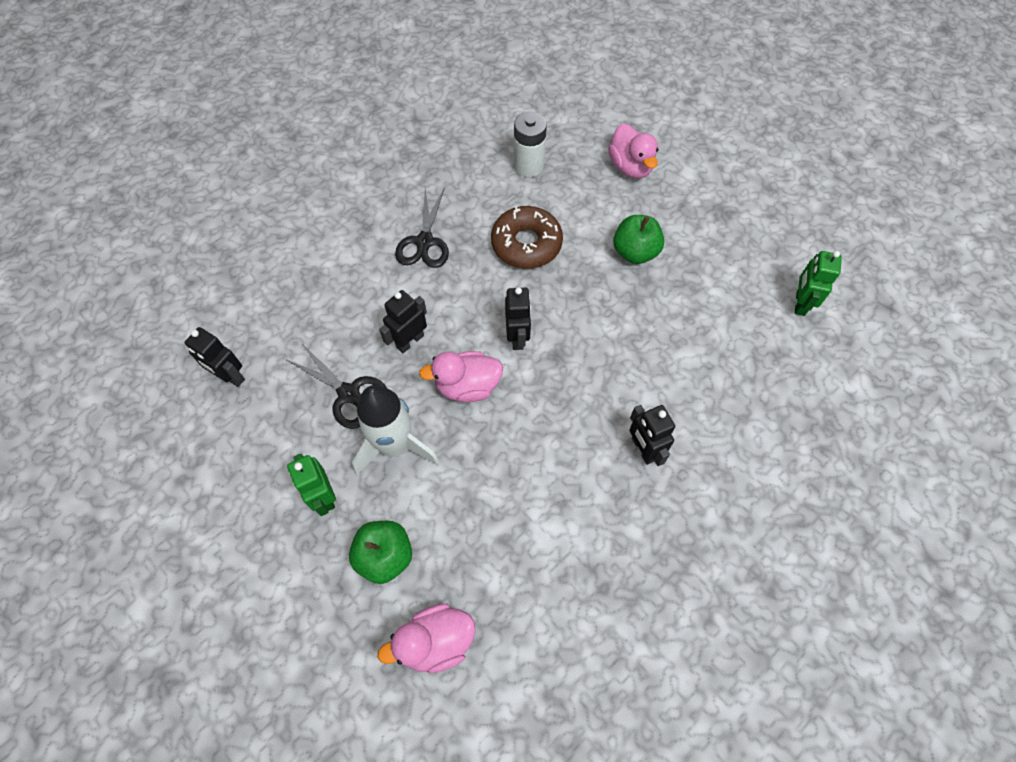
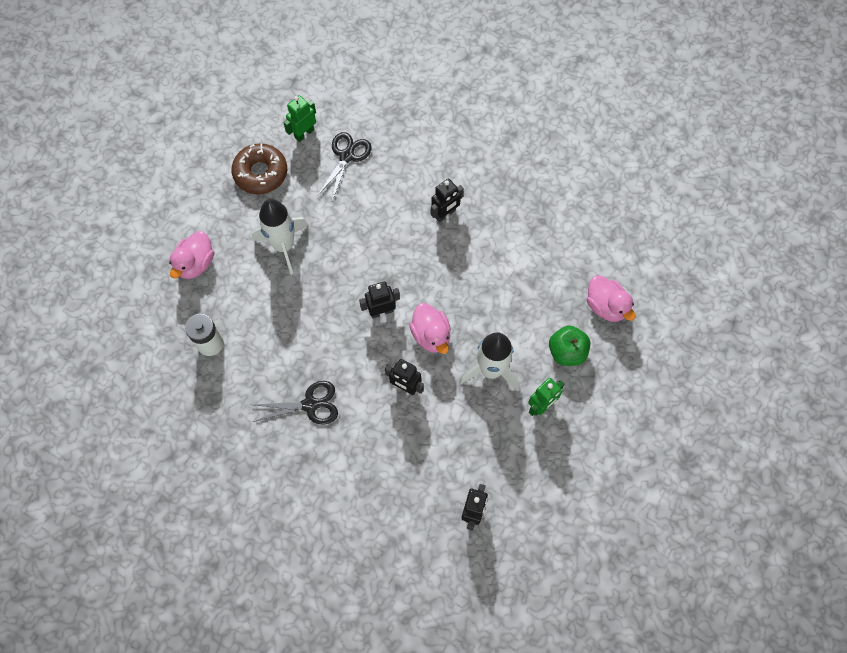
camera: 105 degrees left, 5 degrees up
(349, 394) = (461, 416): black scissors -> black scissors (346, 156)
(526, 244) = (294, 325): brown donut -> brown donut (261, 173)
(630, 167) = (196, 263): pink duck -> pink duck turned 150 degrees clockwise
(635, 252) = (284, 246): green apple -> white rocket
(800, 303) = (304, 133): green robot -> green robot turned 135 degrees clockwise

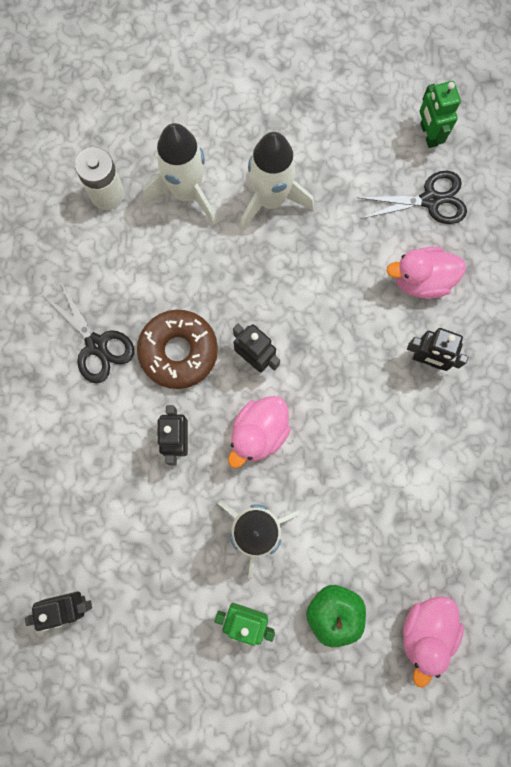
camera: 60 degrees right, 10 degrees up
(196, 263) = (191, 120): pink duck -> pink duck (421, 280)
(243, 293) = (186, 192): none -> white rocket
(261, 173) = (346, 118): brown donut -> brown donut (178, 351)
(304, 133) = (428, 134): green robot -> green robot turned 120 degrees counterclockwise

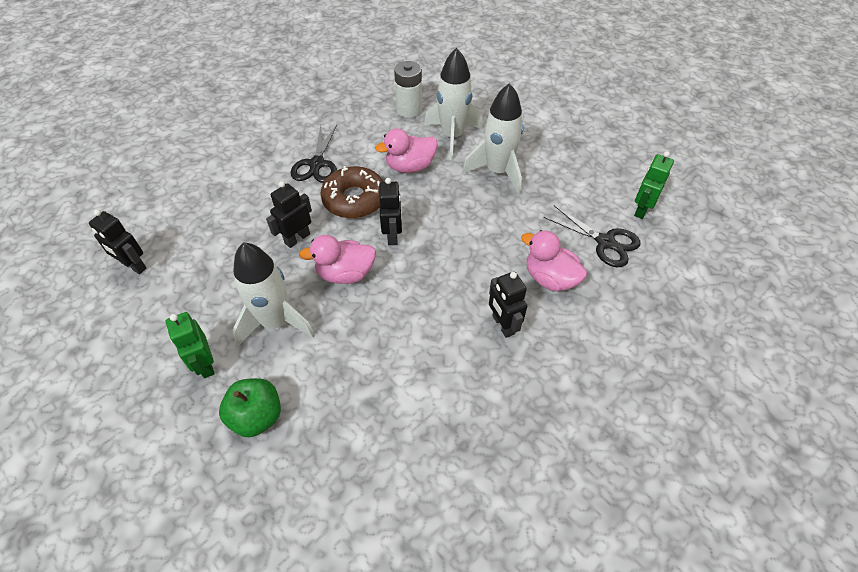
camera: 45 degrees right, 25 degrees down
(426, 631) = (298, 495): pink duck -> pink duck (410, 166)

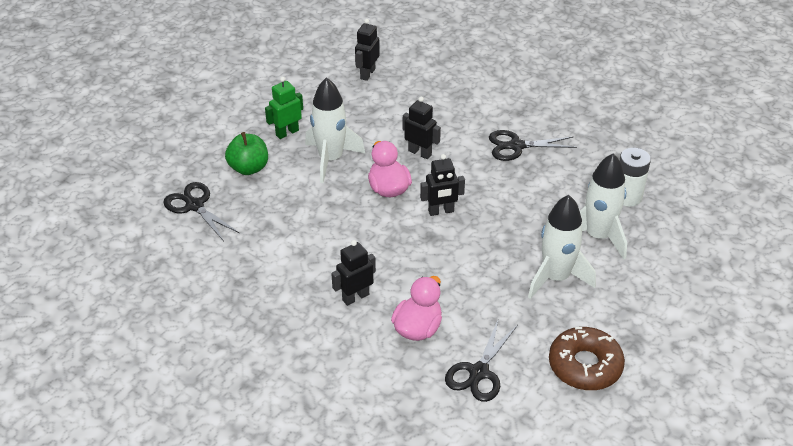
camera: 80 degrees right, 10 degrees down
(309, 493) = (194, 206): none -> black scissors
(354, 199) = (478, 179): brown donut -> brown donut (585, 365)
(410, 166) = (537, 210): pink duck -> none
(641, 209) = (539, 406): green robot -> none

